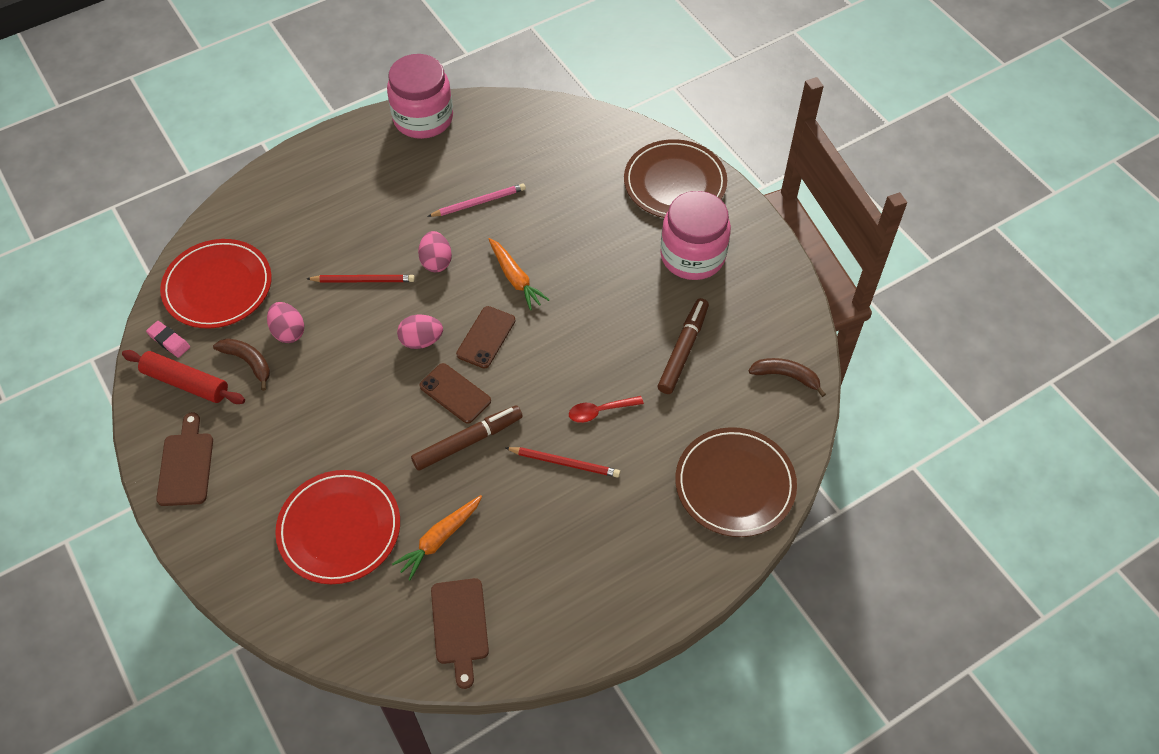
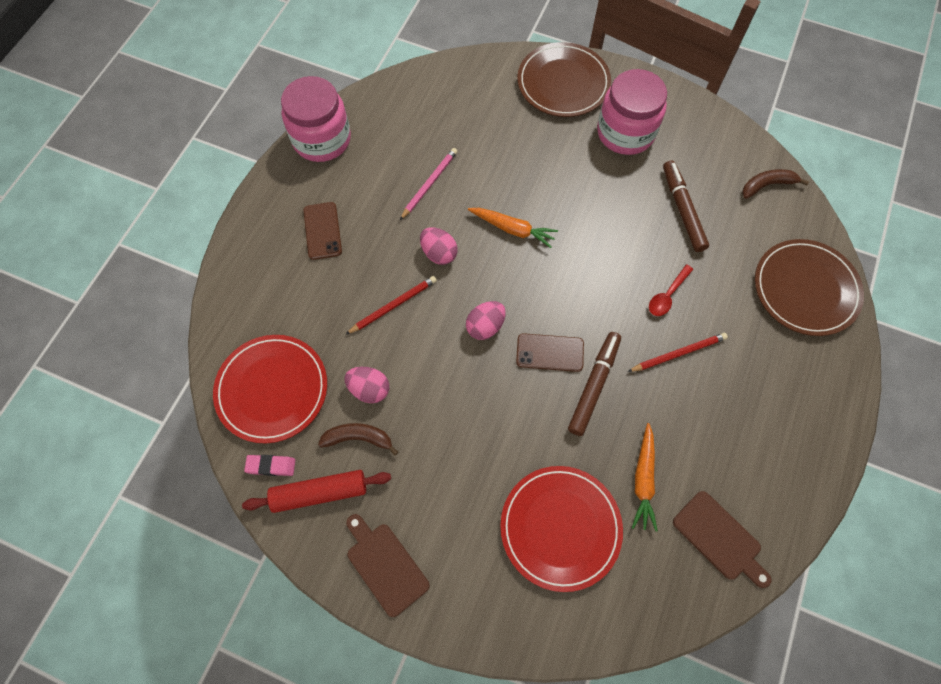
camera: 35 degrees left, 10 degrees up
(486, 337) = (532, 291): brown phone -> brown phone (322, 231)

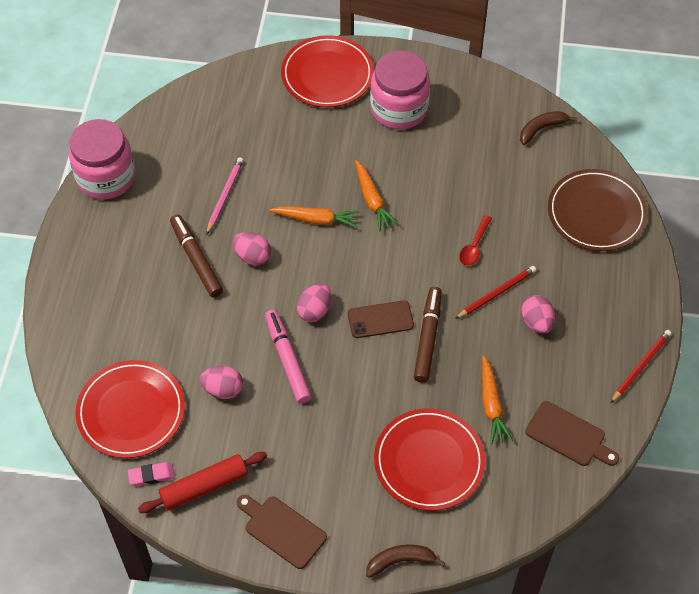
camera: 15 degrees left, 10 degrees down
(322, 231) = (134, 261): brown phone -> none
(358, 438) = (225, 433): brown banana -> brown banana (400, 561)
(393, 305) = (223, 312): red pencil -> red pencil (640, 366)
(443, 373) = (287, 360): none -> pink marker
(563, 83) = (327, 75): brown plate -> red plate
(574, 222) = (372, 200): none -> orange carrot
(682, 210) = (469, 168): brown marker -> brown marker (196, 260)
(714, 397) = (536, 322): none -> pink egg

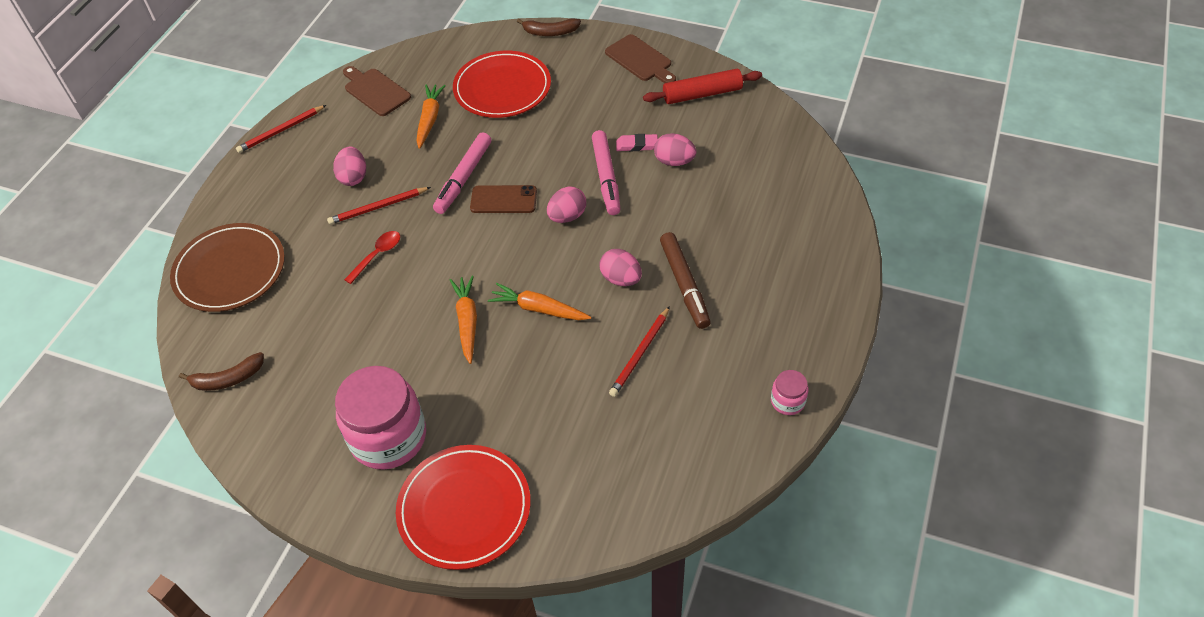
camera: 165 degrees left, 5 degrees down
(106, 177) = (787, 401): pink jar -> pink jar, size x0.45
(131, 411) = (765, 155): red plate -> none
(151, 475) = (748, 107): pink eraser -> pink eraser (637, 145)
(224, 196) = (640, 353): pink pencil -> red pencil
(427, 338) = (464, 178): brown marker -> pink marker

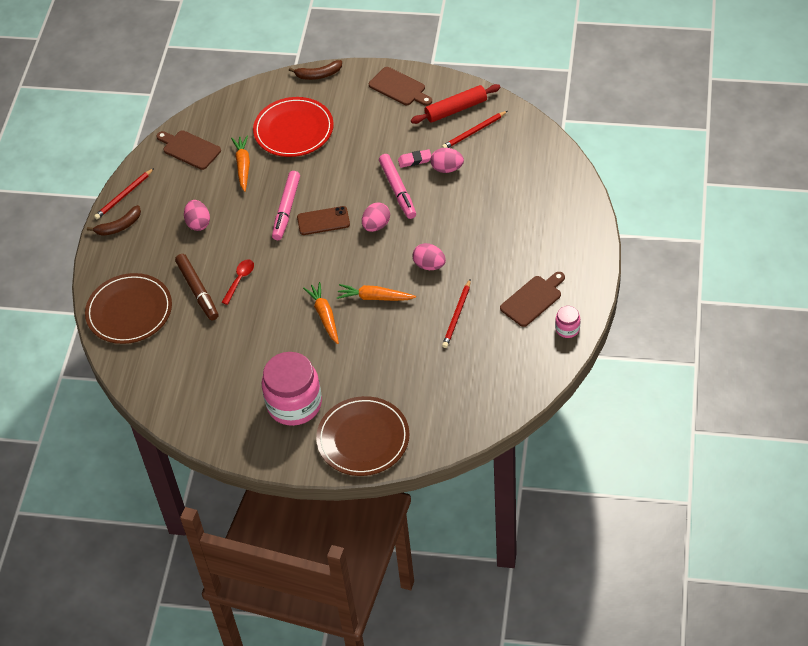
camera: 10 degrees left, 0 degrees up
(228, 379) = (161, 387): brown banana -> brown banana (119, 226)
(378, 207) = (227, 243): red pencil -> red pencil (474, 132)
(464, 508) = (363, 439): red plate -> brown plate
(684, 284) = (477, 261): brown marker -> brown marker (198, 290)
(748, 350) = (533, 299): none -> brown cutting board

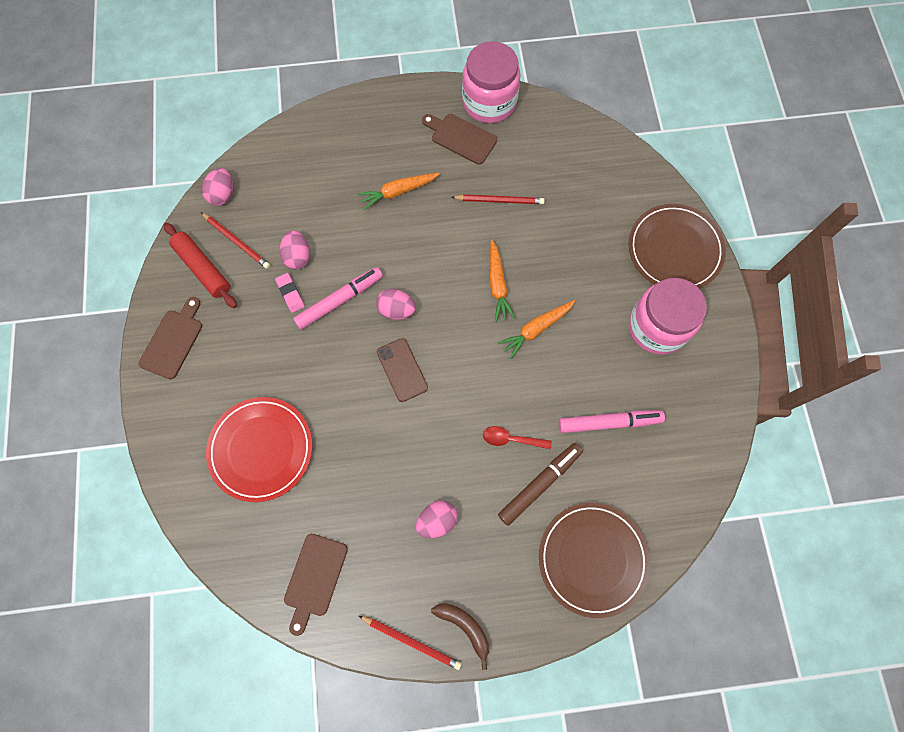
camera: 110 degrees left, 20 degrees up
(243, 166) = (332, 495): orange carrot -> orange carrot (398, 192)
(286, 209) = (392, 418): pink marker -> pink marker (608, 422)
(318, 75) = (158, 447): brown banana -> none
(429, 265) = (440, 242): pink egg -> pink egg (222, 194)
(567, 329) = (489, 102): pink jar -> pink jar, size x2.23

